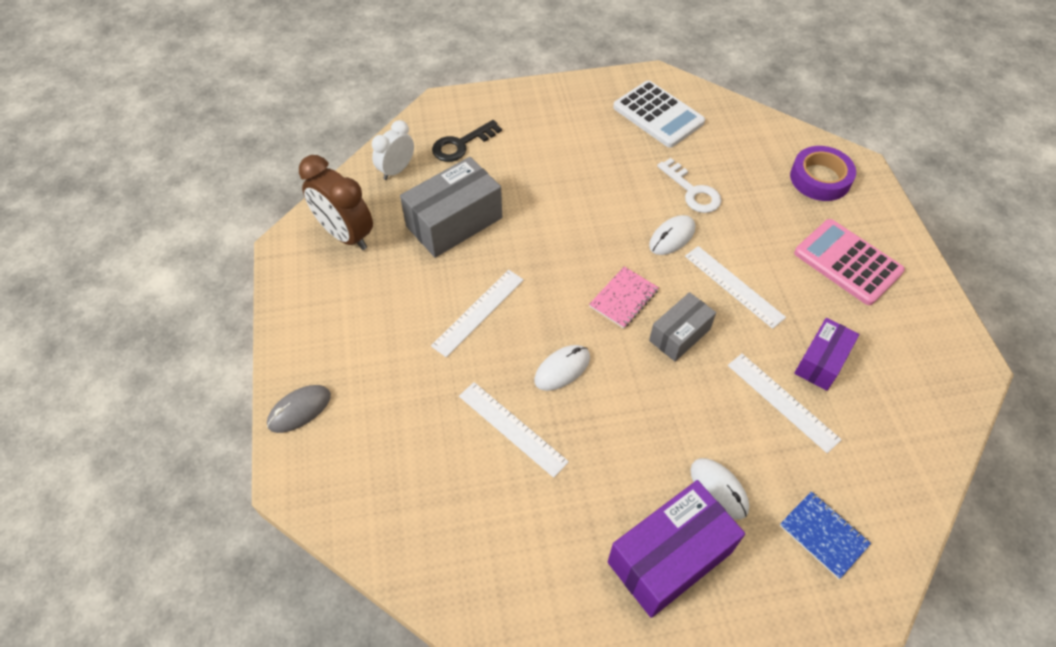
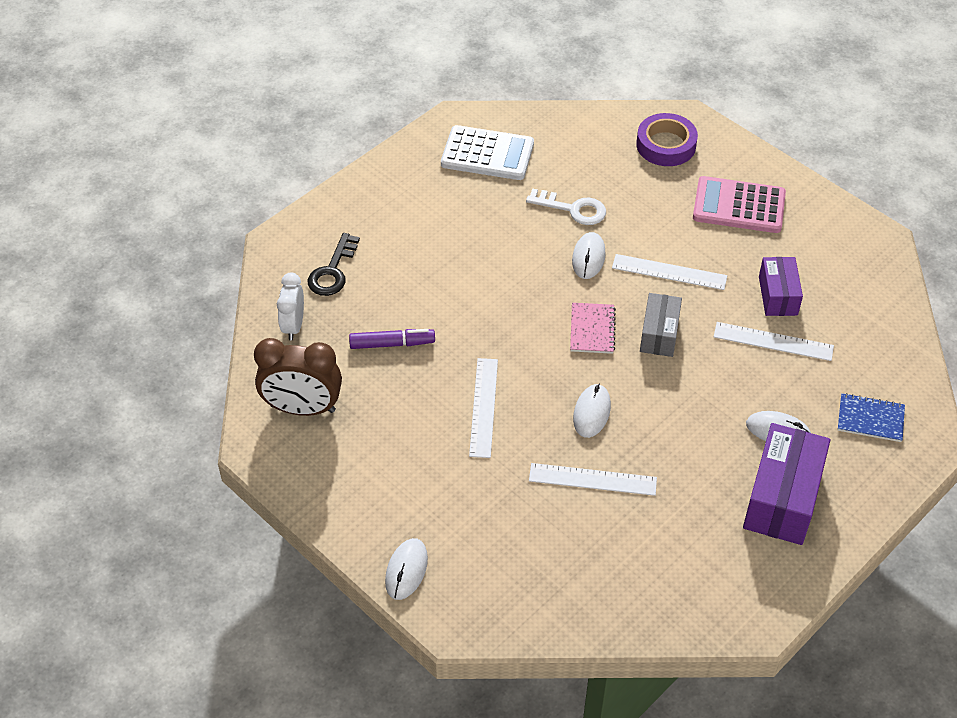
camera: 35 degrees left, 5 degrees down
(299, 410) = (406, 570): grey mouse -> white mouse
(454, 222) = (392, 344): grey box -> purple marker

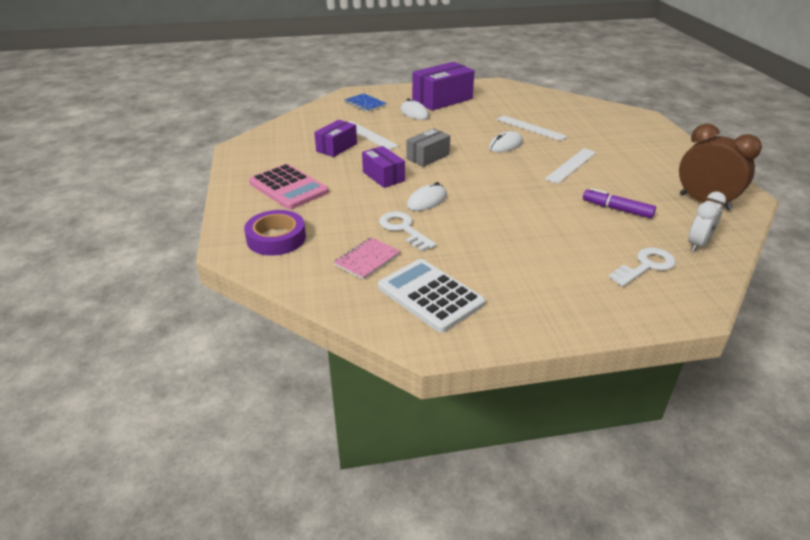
camera: 145 degrees left, 15 degrees down
(332, 271) = (646, 266): black key -> white key
(406, 570) = (661, 133): white mouse -> none
(592, 329) = (467, 171): pink notebook -> pink notebook (367, 260)
(669, 272) = (383, 176): white ruler -> purple box

